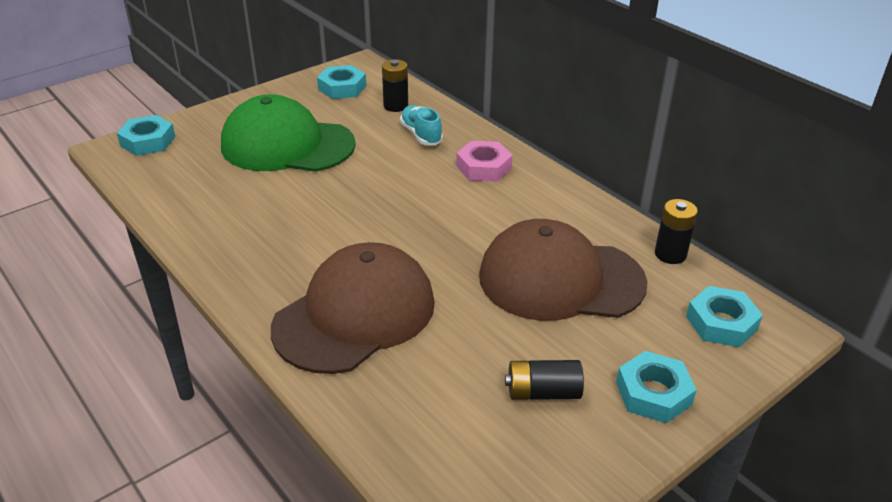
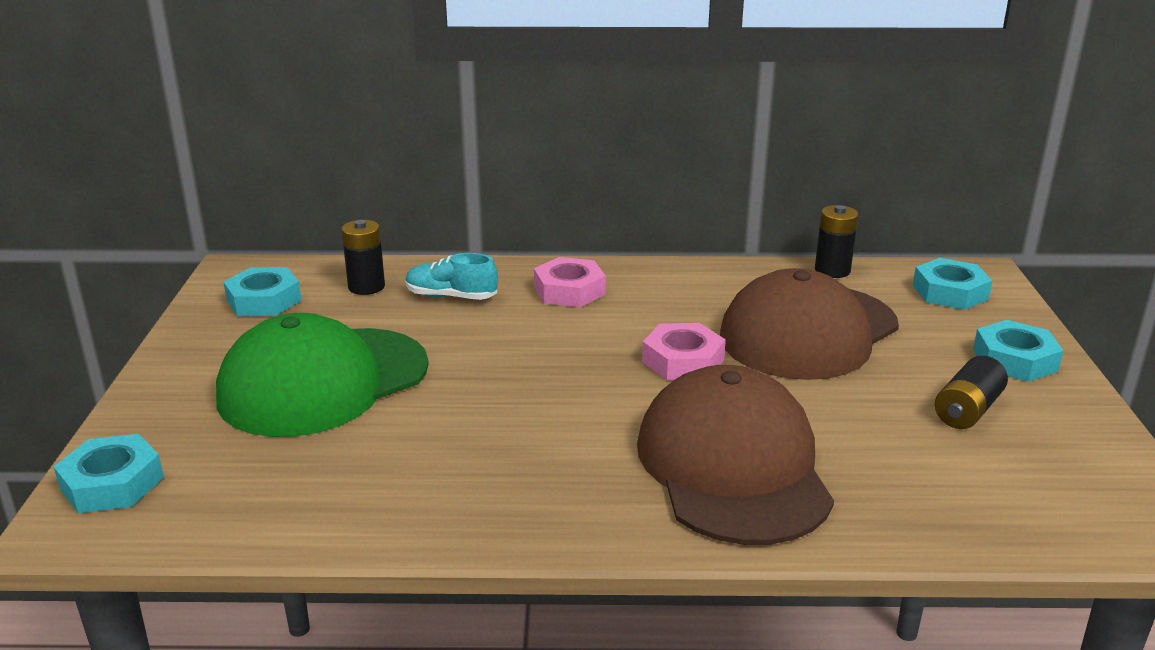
camera: 50 degrees left, 10 degrees down
(454, 245) = (683, 361): none -> pink nut

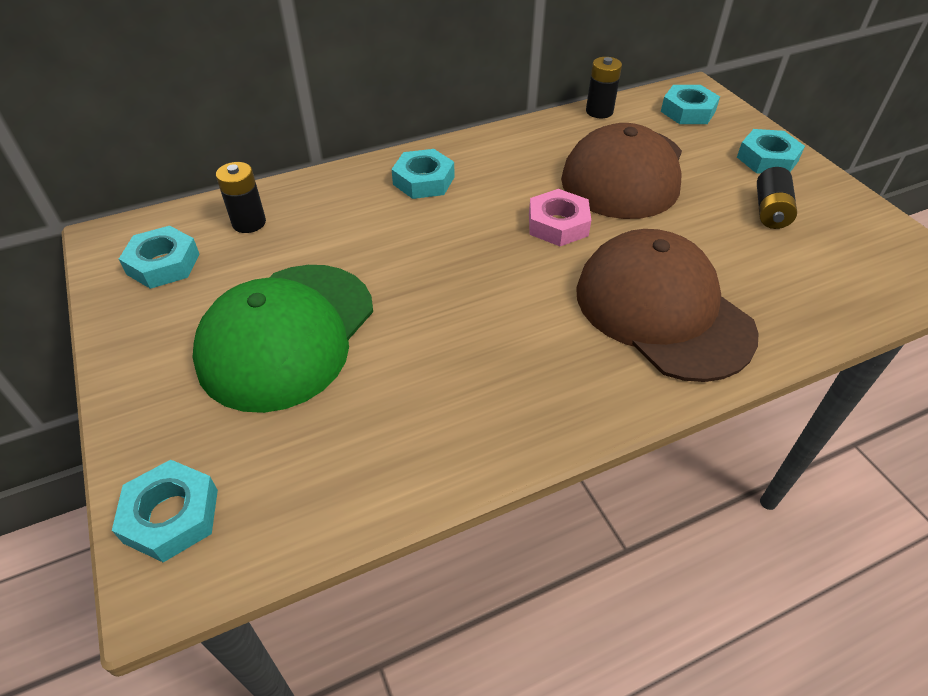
camera: 25 degrees left, 20 degrees up
(451, 297) = (331, 213): turquoise shoe -> none
(569, 291) = (423, 181): pink nut -> turquoise nut

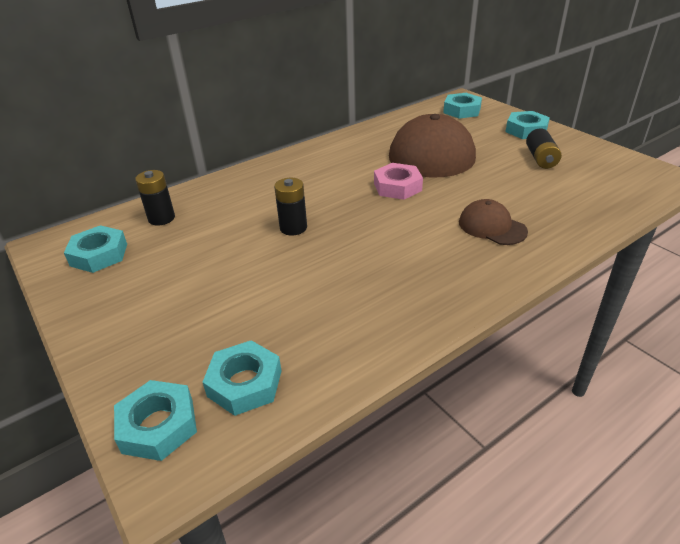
camera: 10 degrees left, 10 degrees down
(287, 335) = (216, 285): green cap -> none
(423, 181) = (289, 174): turquoise nut -> turquoise nut (245, 383)
(599, 111) = (401, 118): black battery -> black battery (293, 228)
(662, 310) = (492, 227): brown cap -> brown cap, size x0.49

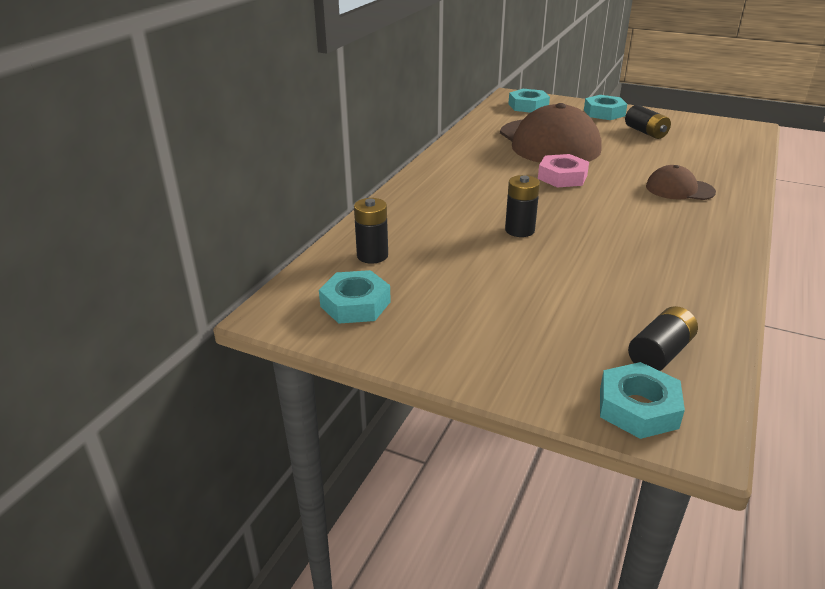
camera: 30 degrees left, 5 degrees down
(245, 383) = (660, 353): turquoise nut -> black battery

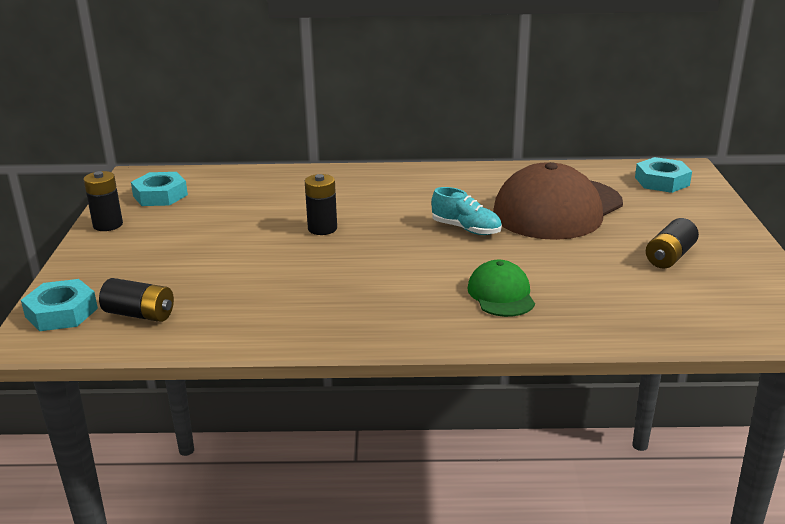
camera: 65 degrees right, 5 degrees down
(372, 255) = (234, 185): black battery -> black battery (108, 225)
(562, 177) = (466, 229): pink nut -> turquoise shoe
(604, 113) = (706, 224): turquoise nut -> none
(679, 189) = (501, 294): brown cap -> green cap

